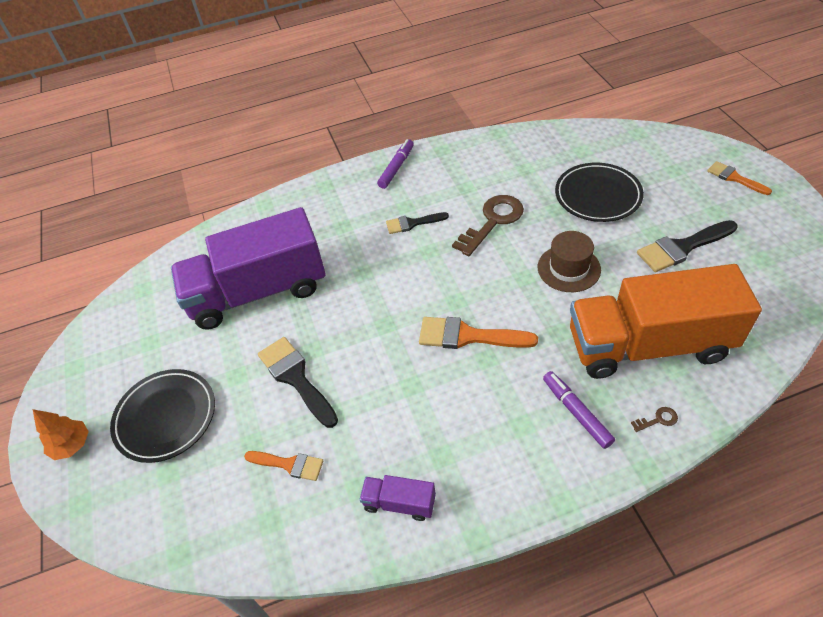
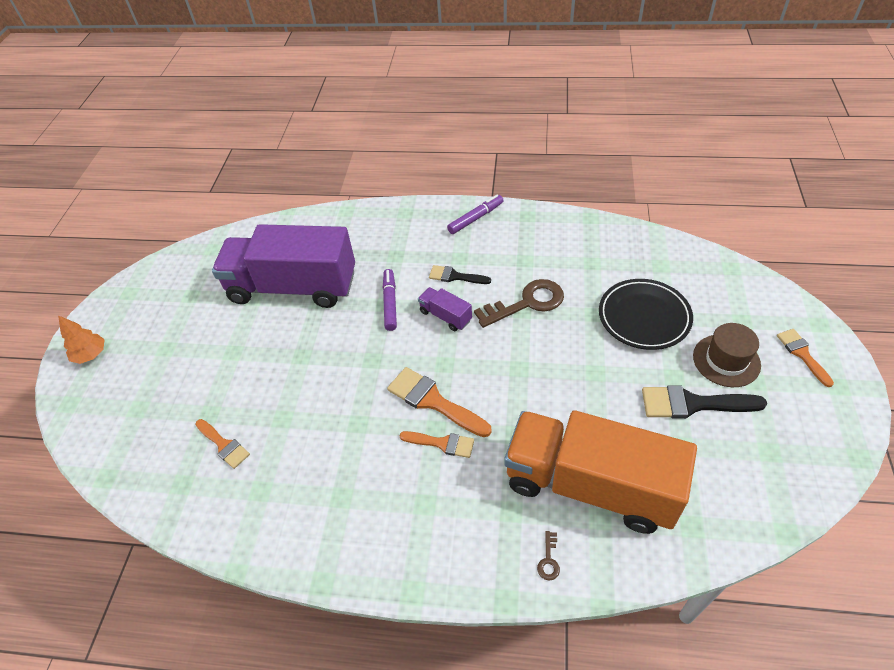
camera: 25 degrees right, 0 degrees up
(166, 417) = (164, 363): black plate -> none
(296, 378) = (274, 374): black brush -> none
(399, 503) = (283, 520): purple truck -> purple truck (445, 316)
(501, 368) = (442, 443): none -> orange brush
(569, 268) = (566, 377): brown hat -> brown hat (726, 360)
(576, 412) = (479, 516): purple marker -> purple marker (390, 303)
(658, 419) = (549, 560): brown key -> brown key turned 90 degrees clockwise

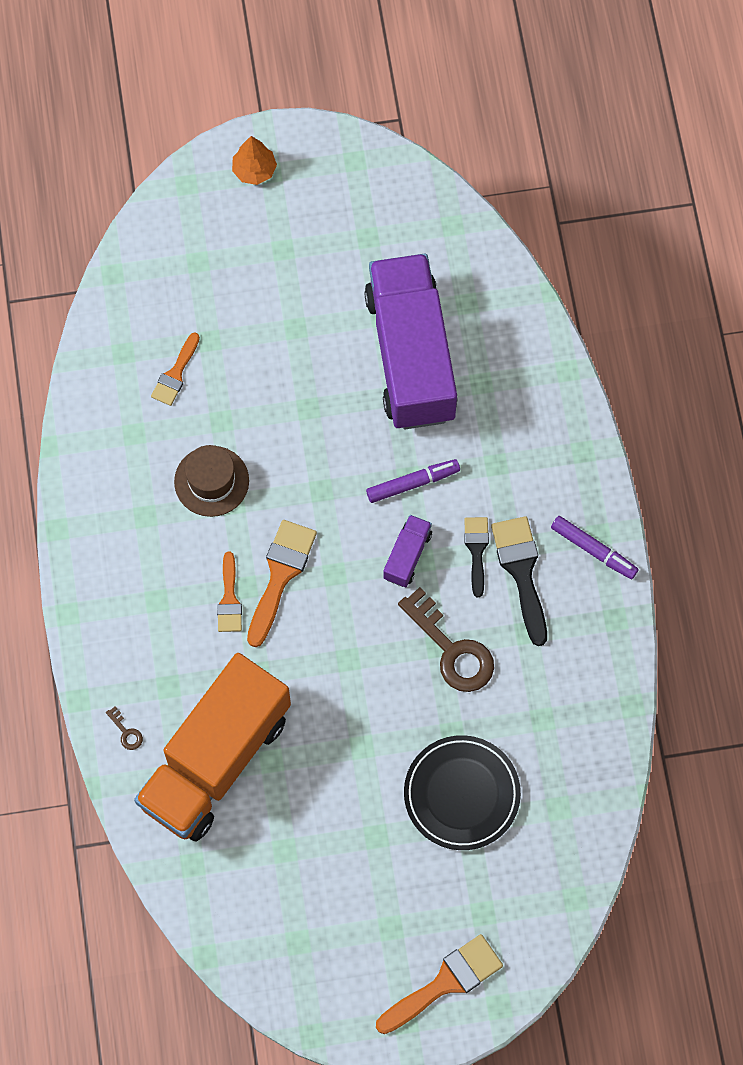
camera: 70 degrees right, 20 degrees up
(549, 560) = (126, 732): brown key -> brown key turned 120 degrees counterclockwise
(590, 485) = (215, 760): orange truck -> orange truck turned 150 degrees counterclockwise
(693, 404) = (342, 859): black brush -> black brush (521, 572)
(726, 360) = (414, 894): brown hat -> brown hat (211, 481)
(802, 354) = (445, 983): orange brush -> orange brush, size x1.60

